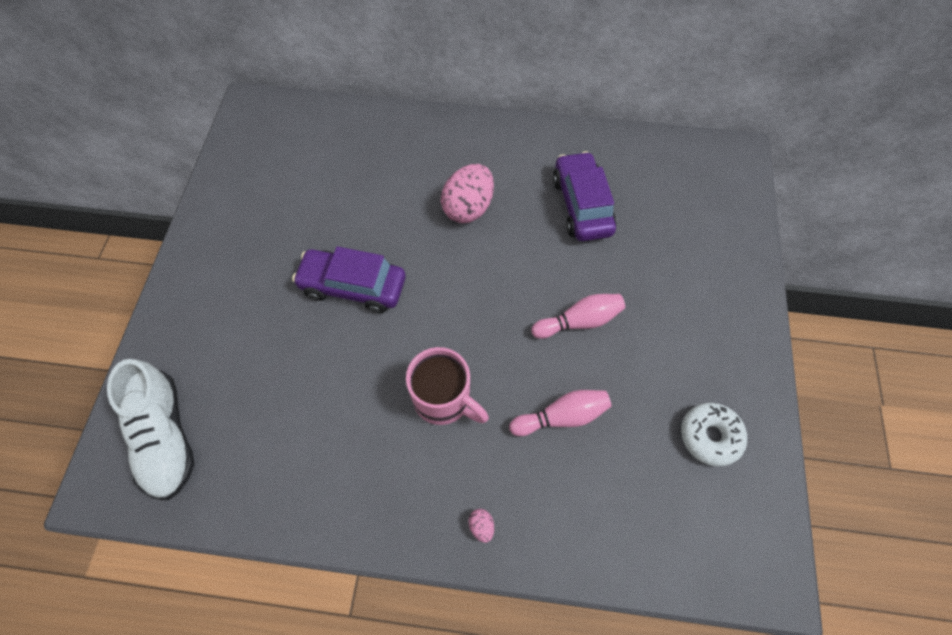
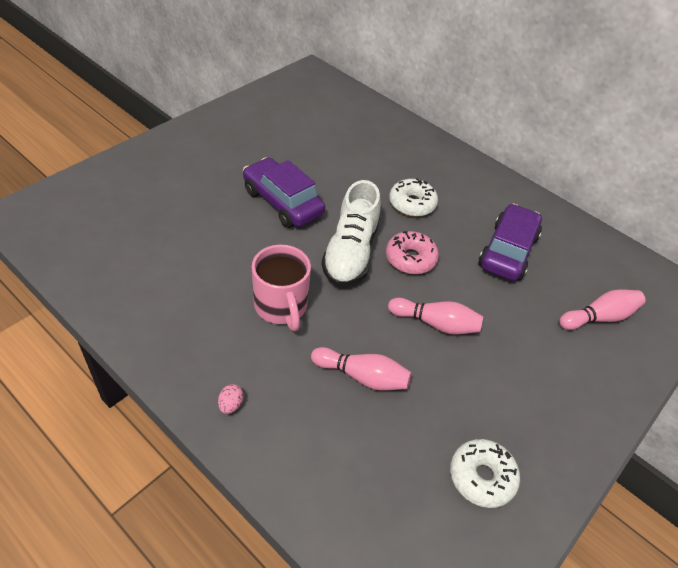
camera: 30 degrees right, 15 degrees down
(165, 437) = (81, 211): white shoe -> white shoe (350, 253)
(468, 208) = (412, 204): pink egg -> white donut
(511, 269) = (410, 258): none -> pink donut
(692, 224) = (599, 317): none -> pink bowling pin

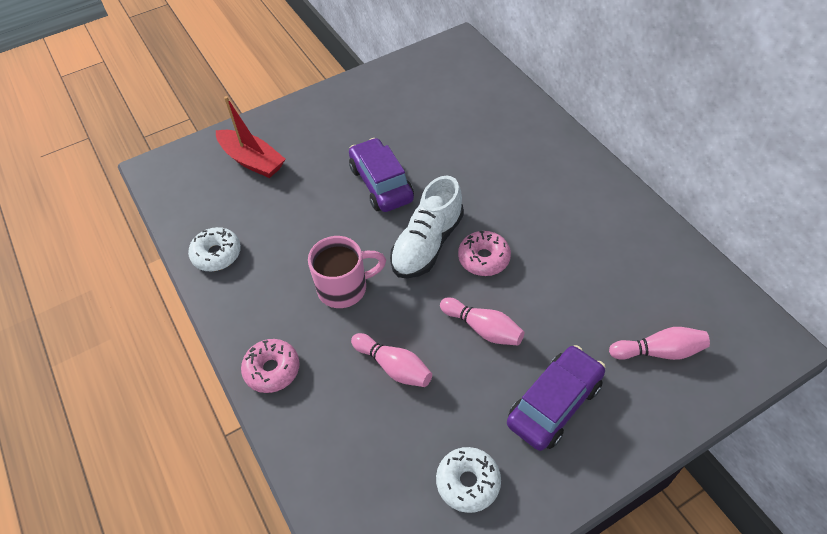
camera: 25 degrees right, 5 degrees up
(134, 194) = (252, 160): none -> red boat
(231, 405) = (272, 370): pink egg -> pink donut
(281, 307) = (344, 288): pink mug -> pink mug turned 105 degrees counterclockwise
(412, 204) = (508, 200): white donut -> white donut (217, 254)
(507, 251) = (589, 265): purple car -> purple car (554, 404)

